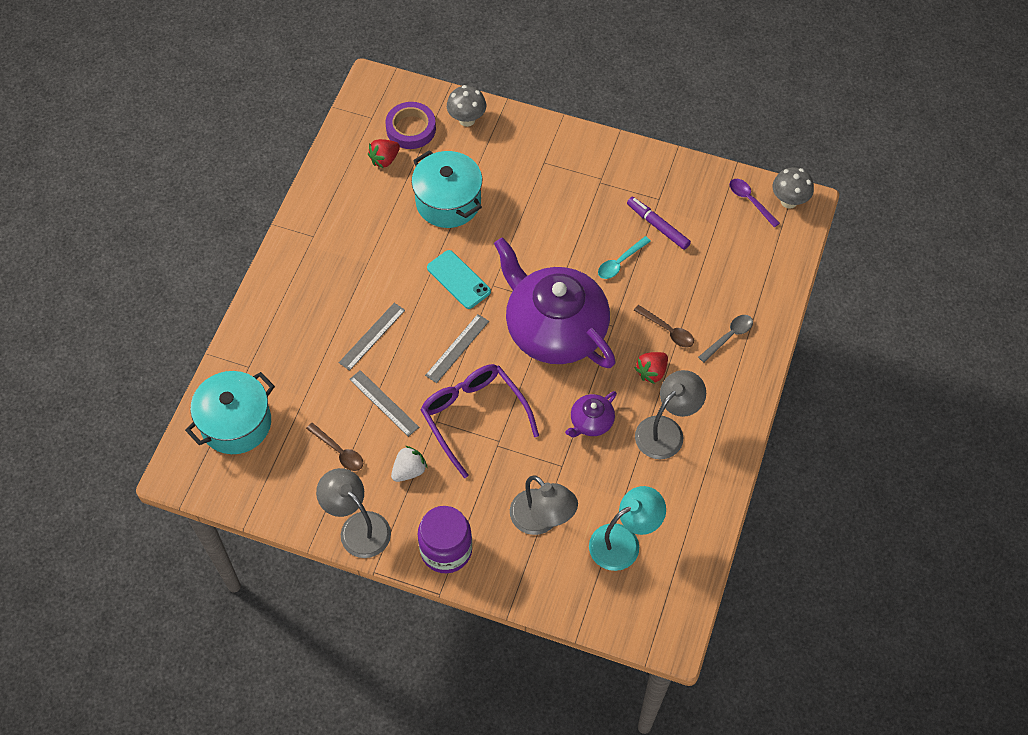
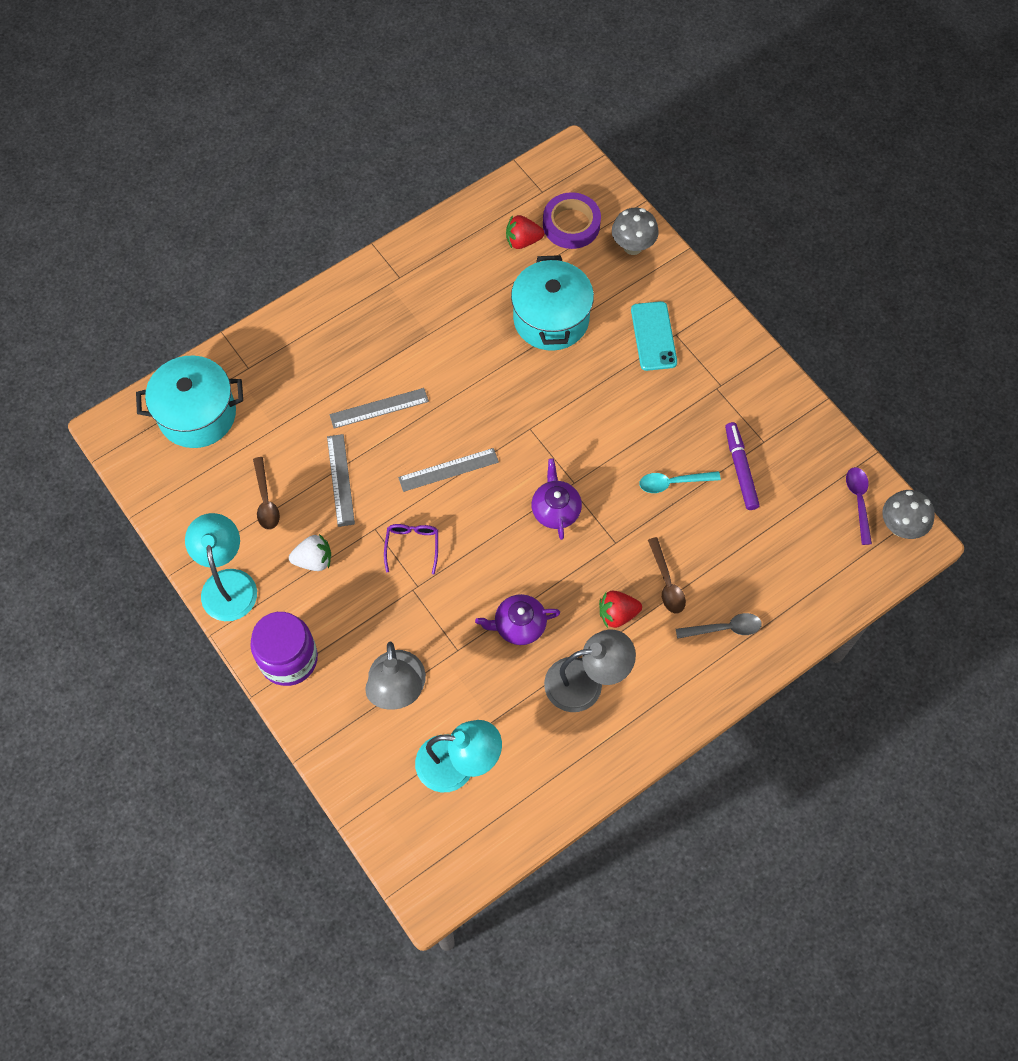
camera: 35 degrees right, 5 degrees up
(357, 527) = (228, 583): grey lamp -> turquoise lamp
(458, 280) = (501, 403): turquoise phone -> turquoise phone (653, 336)
(473, 415) = (412, 545): purple glasses -> purple glasses, size x0.48
(554, 329) = (555, 509): purple teapot -> purple teapot, size x0.42

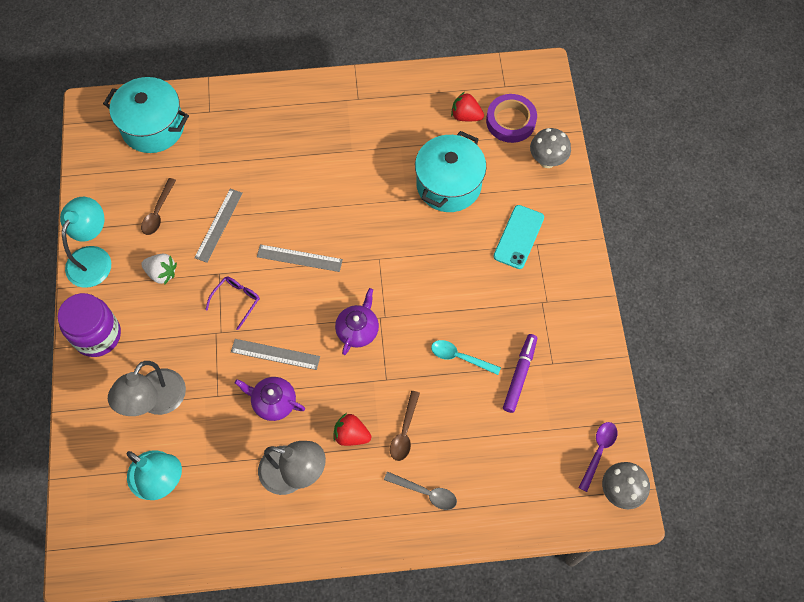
camera: 30 degrees right, 0 degrees up
(379, 408) = (280, 187): grey ruler -> grey ruler (275, 354)

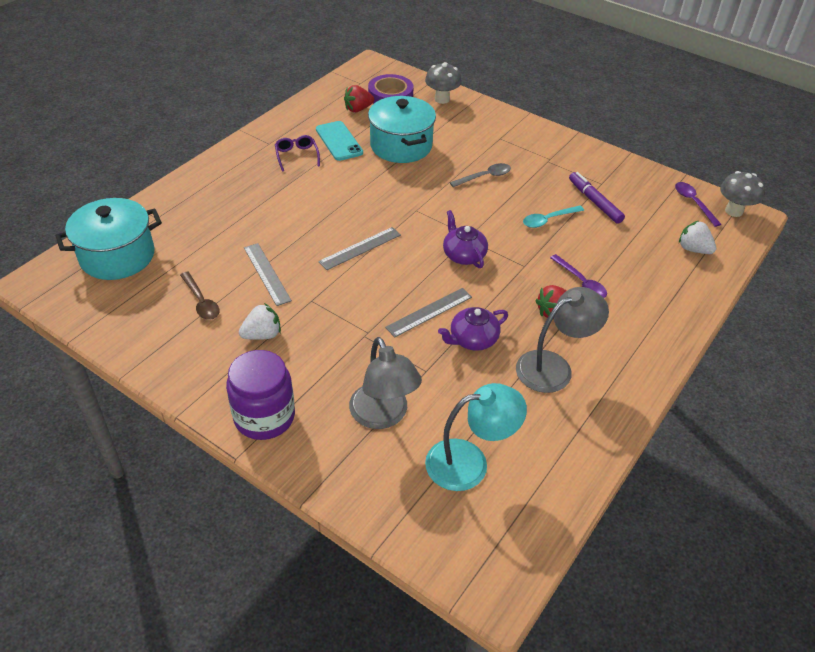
camera: 50 degrees left, 20 degrees down
(93, 258) = (182, 371): turquoise lamp -> none
(237, 300) = (350, 304): purple glasses -> purple glasses (296, 156)
(404, 432) = (581, 282): brown spoon -> purple spoon
(426, 493) = (646, 302): grey spoon -> grey spoon (485, 177)
(518, 237) = (484, 142): turquoise phone -> turquoise phone (339, 141)
(529, 489) = (693, 249): none -> white strawberry

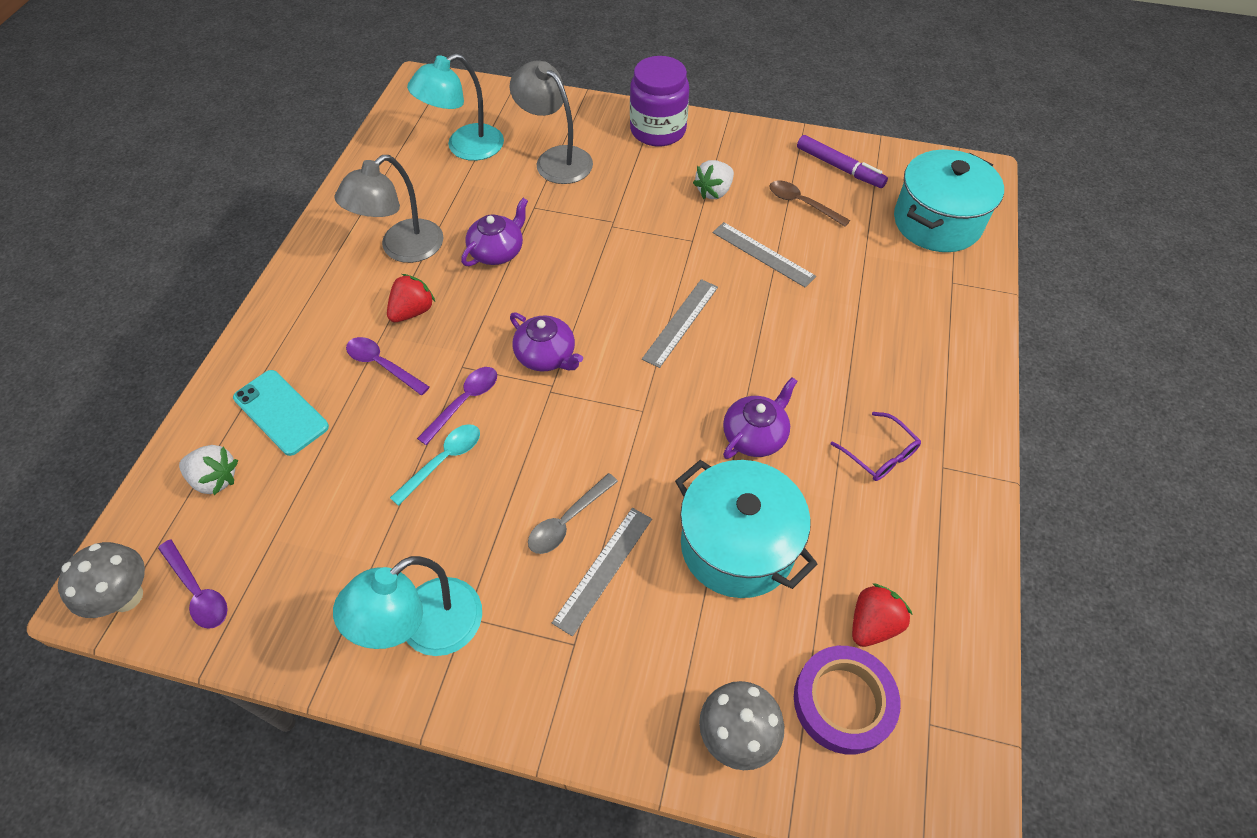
camera: 160 degrees right, 10 degrees up
(339, 141) = (843, 516): turquoise phone -> turquoise phone (281, 412)
(358, 181) = (755, 435): none -> purple teapot
(429, 312) = (557, 267): grey ruler -> grey ruler (603, 569)
(527, 245) = (465, 402): none -> purple spoon
(571, 160) = (426, 629): none -> turquoise lamp
(594, 202) = (374, 528): purple marker -> purple marker (839, 167)

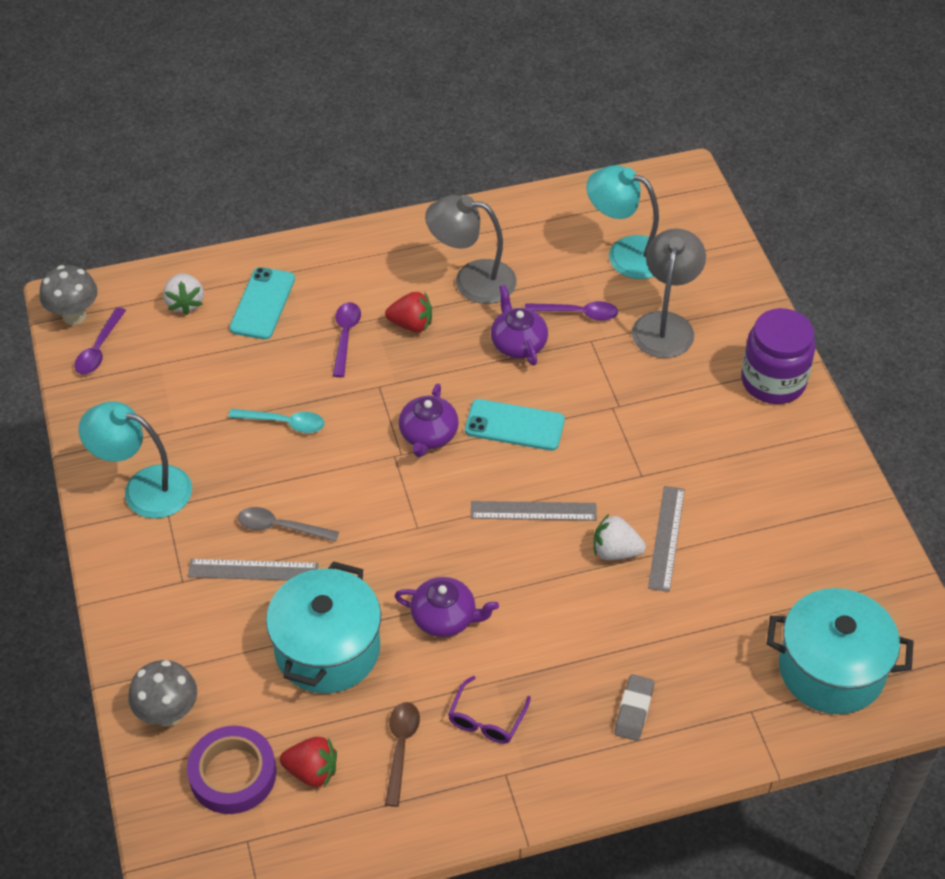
camera: 60 degrees right, 5 degrees down
(465, 402) = (346, 406): purple spoon -> purple spoon (578, 313)
(497, 251) = (518, 343): purple teapot -> purple teapot turned 120 degrees counterclockwise
(582, 293) = (514, 425): none -> turquoise phone
(714, 192) = (721, 464): white strawberry -> white strawberry (615, 551)
(801, 203) = (763, 542): brown spoon -> brown spoon (401, 748)
(839, 167) = (846, 554): purple marker -> none
(918, 350) = (634, 710): none -> grey eraser

